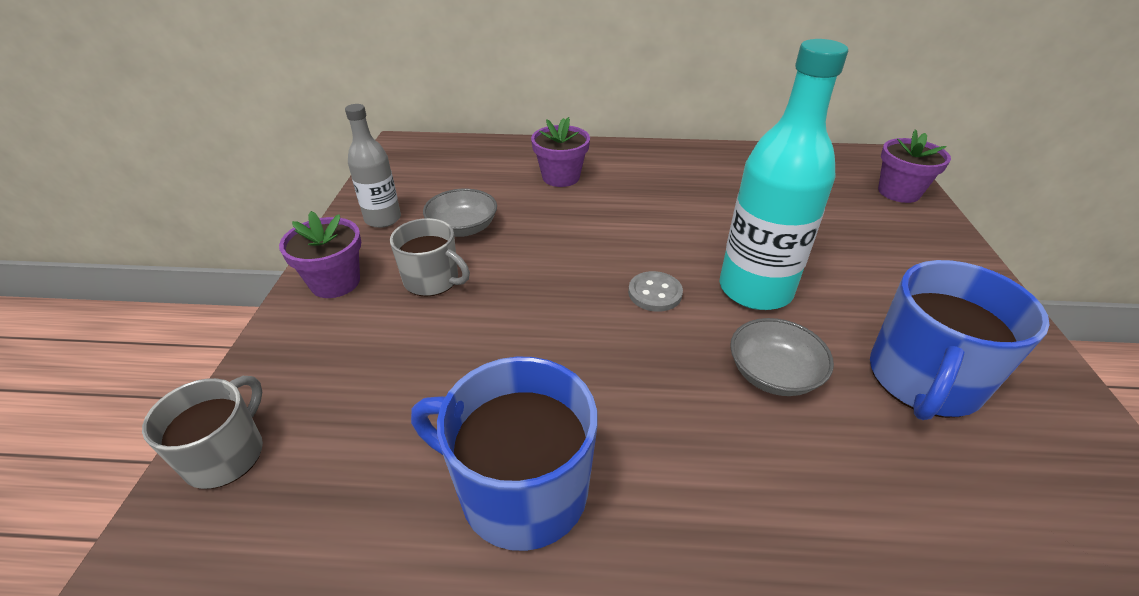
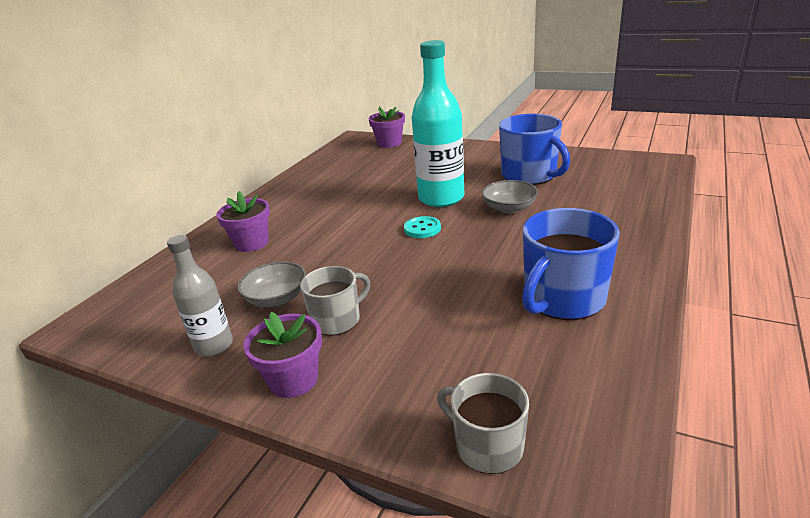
camera: 65 degrees left, 10 degrees down
(655, 293) = (422, 229): grey button -> turquoise button

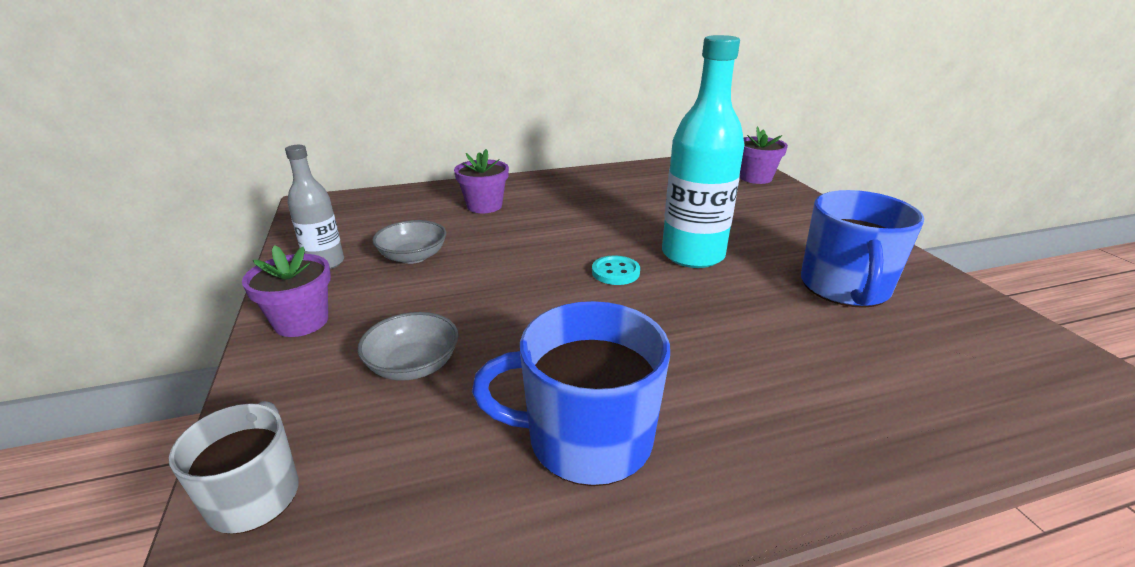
camera: 45 degrees right, 0 degrees up
(337, 320) = (406, 301): grey mug -> none
(509, 208) = (740, 307): grey bowl -> grey bowl (413, 365)

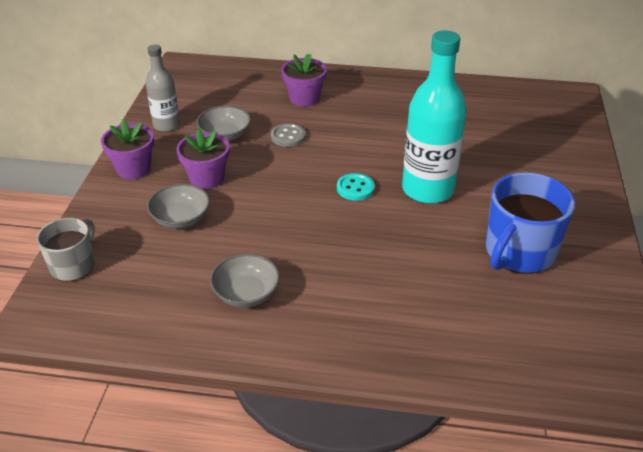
camera: 25 degrees right, 10 degrees up
(493, 242) = (288, 136): none -> grey button
(586, 438) = (246, 293): blue mug -> grey bowl
(755, 178) = (569, 123): purple flower pot -> purple flower pot (207, 178)

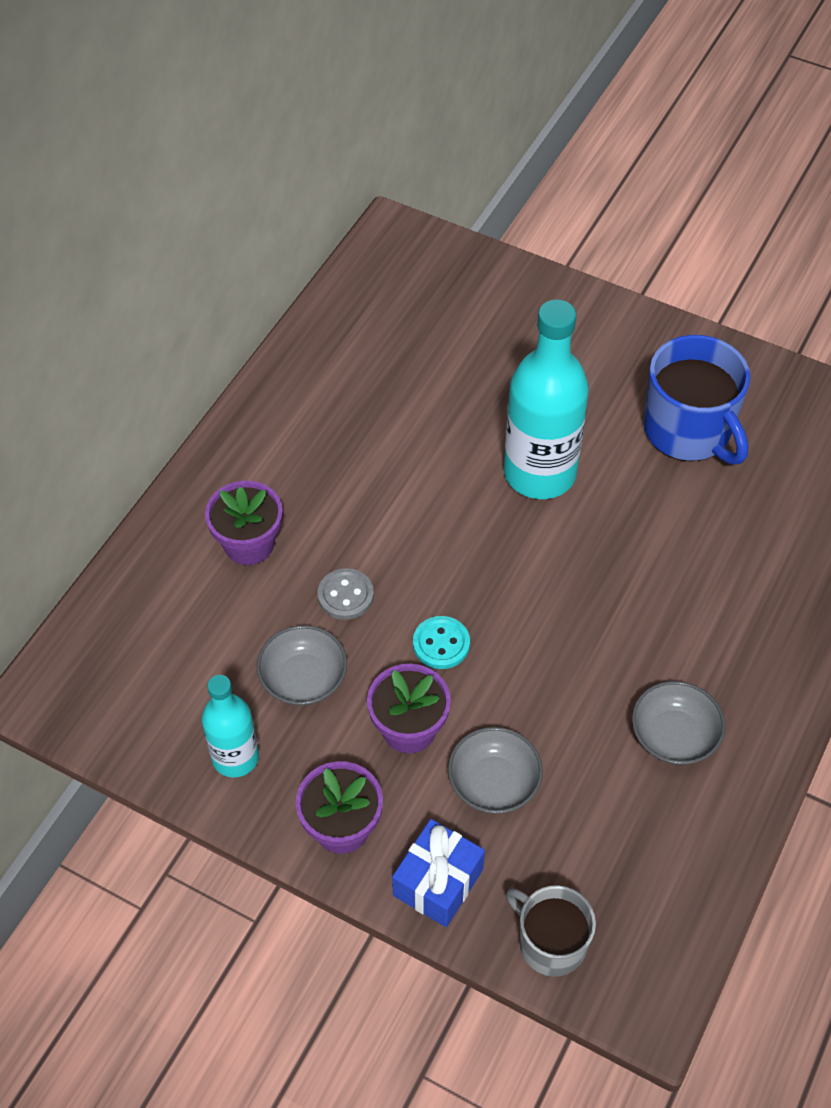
camera: 70 degrees left, 15 degrees up
(106, 211) = (438, 882): none -> blue gift
(166, 125) = (235, 757): grey bottle -> turquoise bottle
(355, 188) = (505, 551): turquoise button -> turquoise button (441, 644)

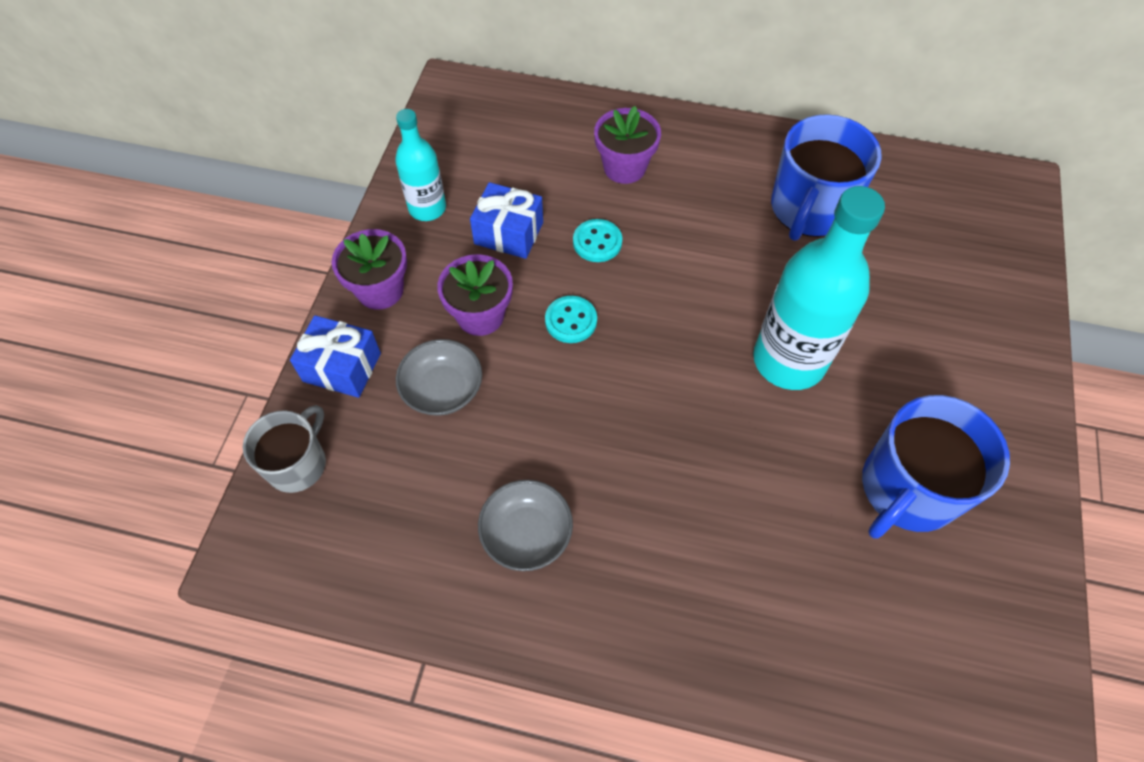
camera: 75 degrees right, 5 degrees up
(303, 679) = (508, 233): grey bowl -> blue gift
(345, 595) = (597, 242): grey button -> turquoise button
(366, 399) = (809, 209): none -> blue mug

